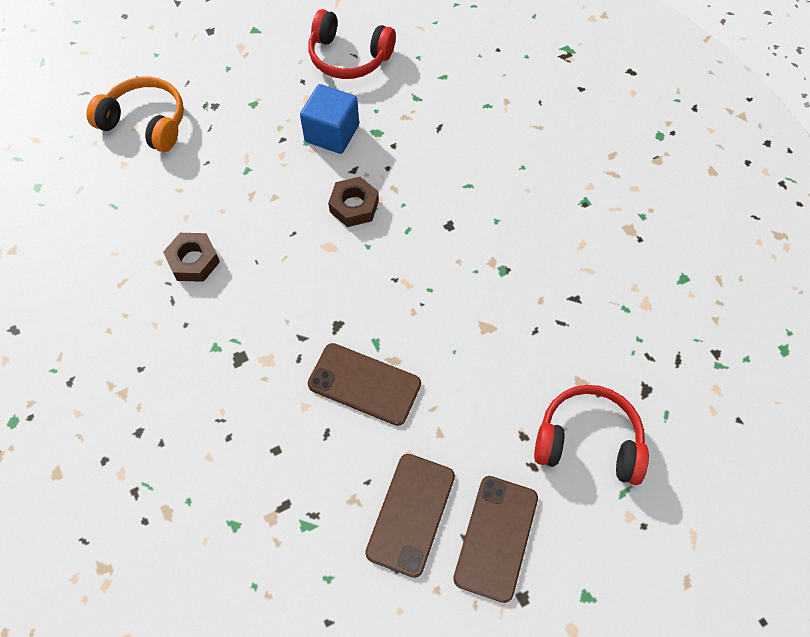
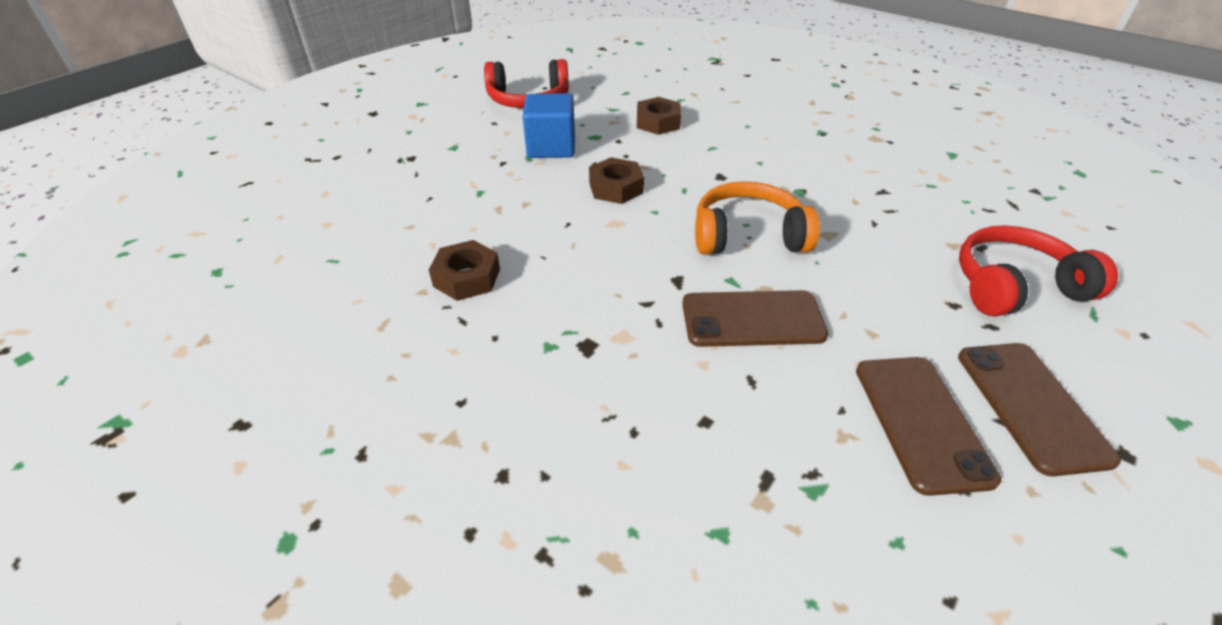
camera: 25 degrees left, 20 degrees down
(146, 123) = (337, 187): orange headphones -> orange headphones (748, 236)
(444, 133) = (658, 122): none -> brown nut

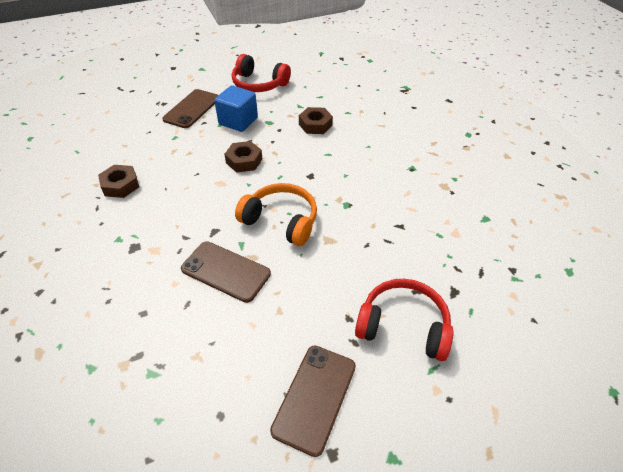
camera: 30 degrees right, 5 degrees up
(921, 422) = (243, 371): brown phone -> brown phone (192, 109)

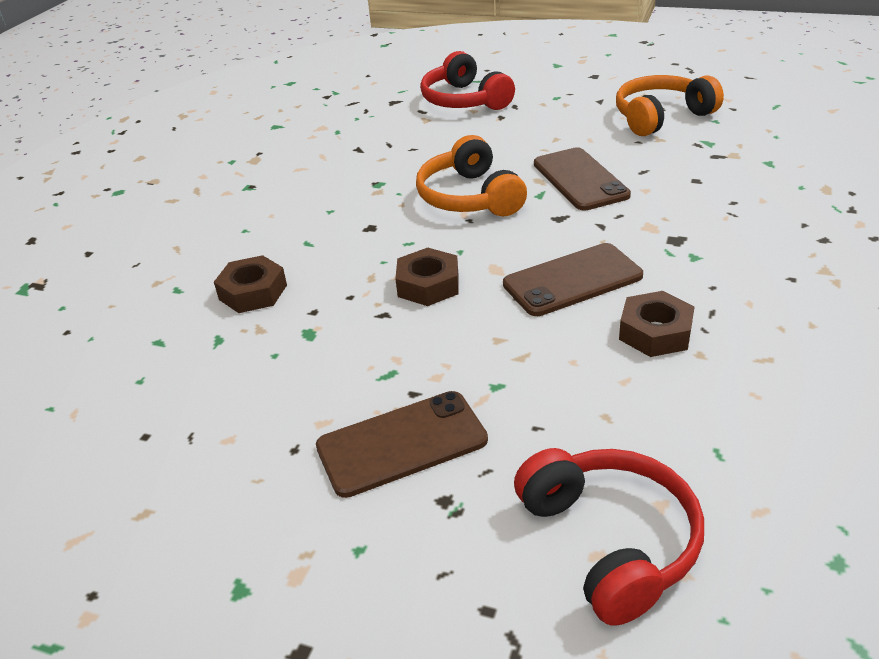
camera: 135 degrees left, 10 degrees down
(212, 397) = (661, 117): none -> orange headphones
(238, 121) = (352, 362): blue cube -> none
(259, 84) = (200, 438): red headphones -> red headphones (610, 541)
(314, 397) = (580, 95): brown phone -> brown phone (572, 280)

